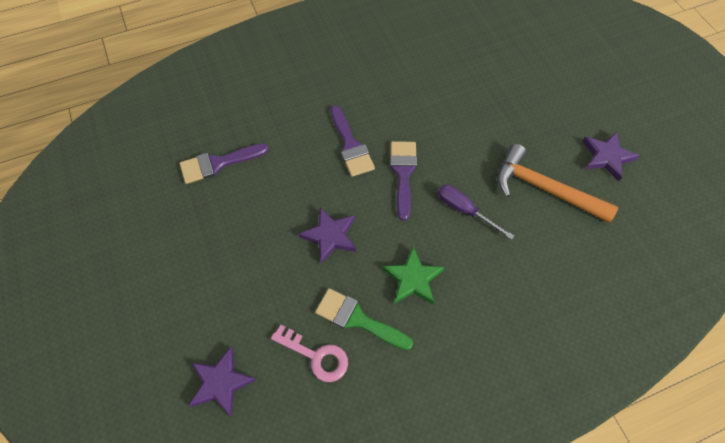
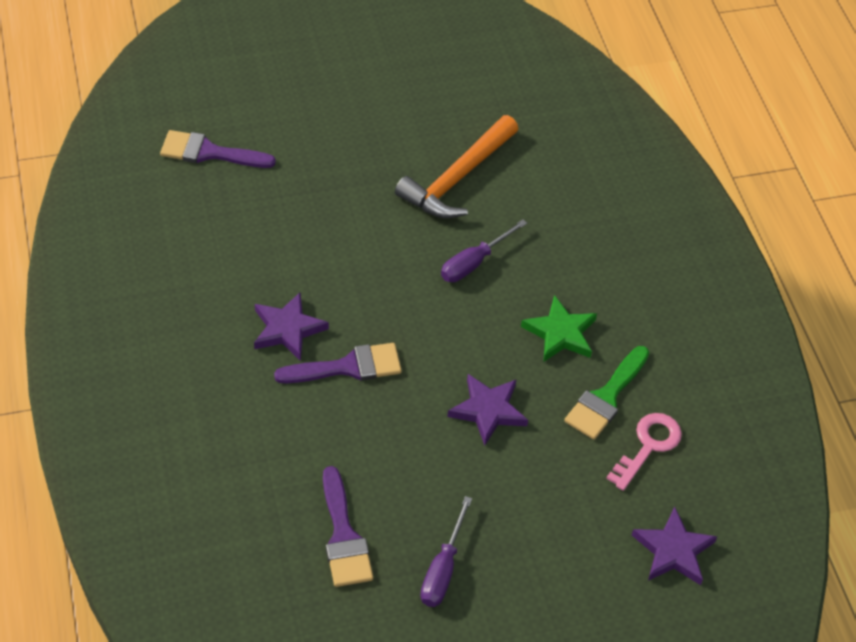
camera: 85 degrees left, 10 degrees down
(197, 223) = (443, 569): none -> purple screwdriver
(403, 173) = (406, 315): purple brush -> purple brush (209, 152)
(607, 157) = (423, 108): purple star -> purple star (287, 329)

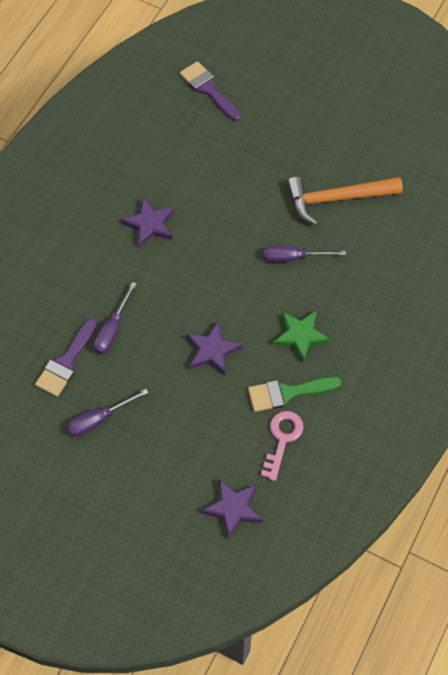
camera: 45 degrees right, 10 degrees up
(348, 367) = (161, 269): purple brush -> none
(359, 465) = (112, 329): none -> purple screwdriver
(648, 446) = (282, 439): pink key -> pink key turned 60 degrees counterclockwise

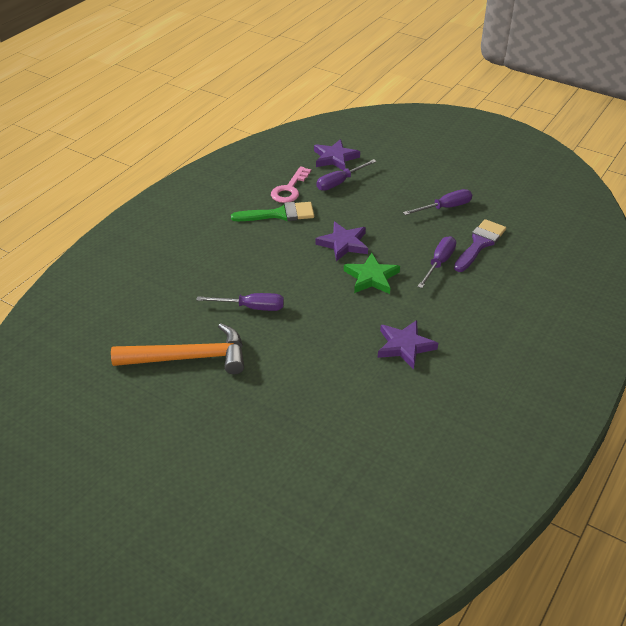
camera: 175 degrees left, 20 degrees down
(208, 89) = (326, 502): purple brush -> none
(223, 457) = (339, 182): none -> purple screwdriver
(300, 336) = (259, 249): green star -> green star (371, 277)

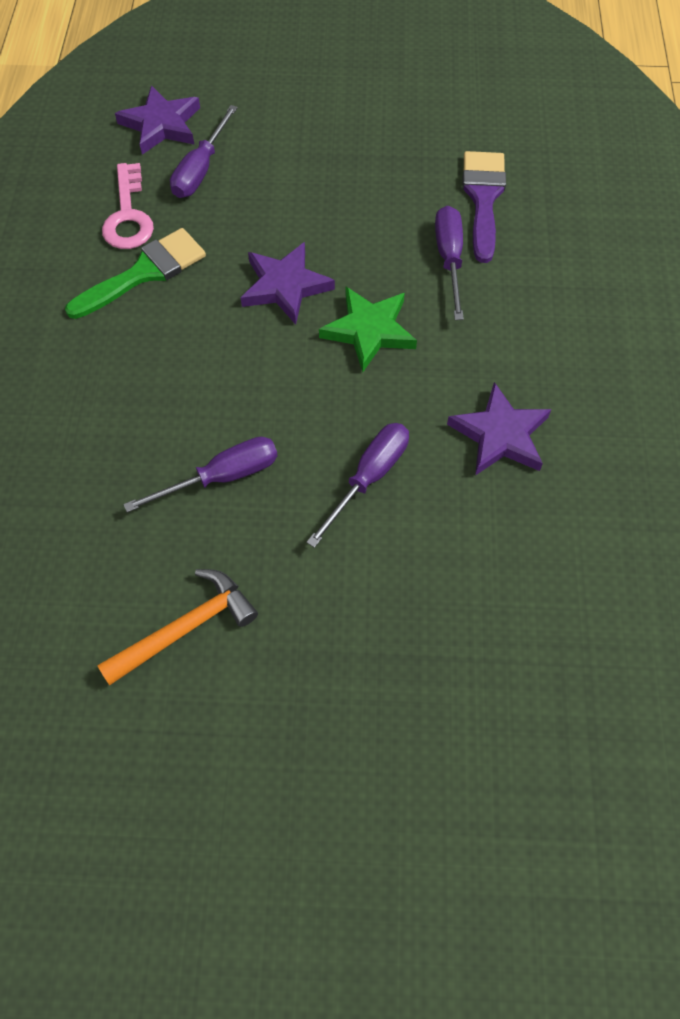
camera: 30 degrees left, 20 degrees up
(188, 357) = (185, 628): orange hammer -> orange hammer, size x0.66
(445, 208) = (392, 153): purple screwdriver -> purple screwdriver (369, 478)

